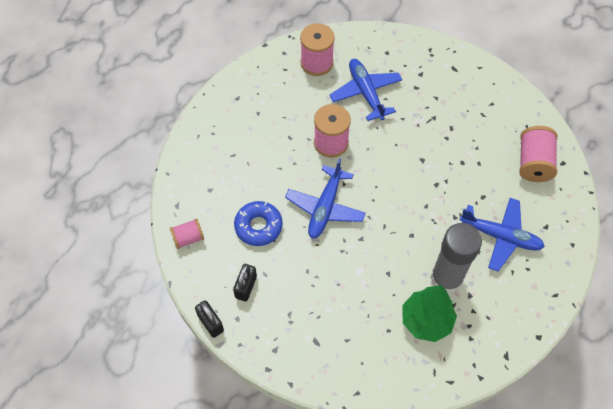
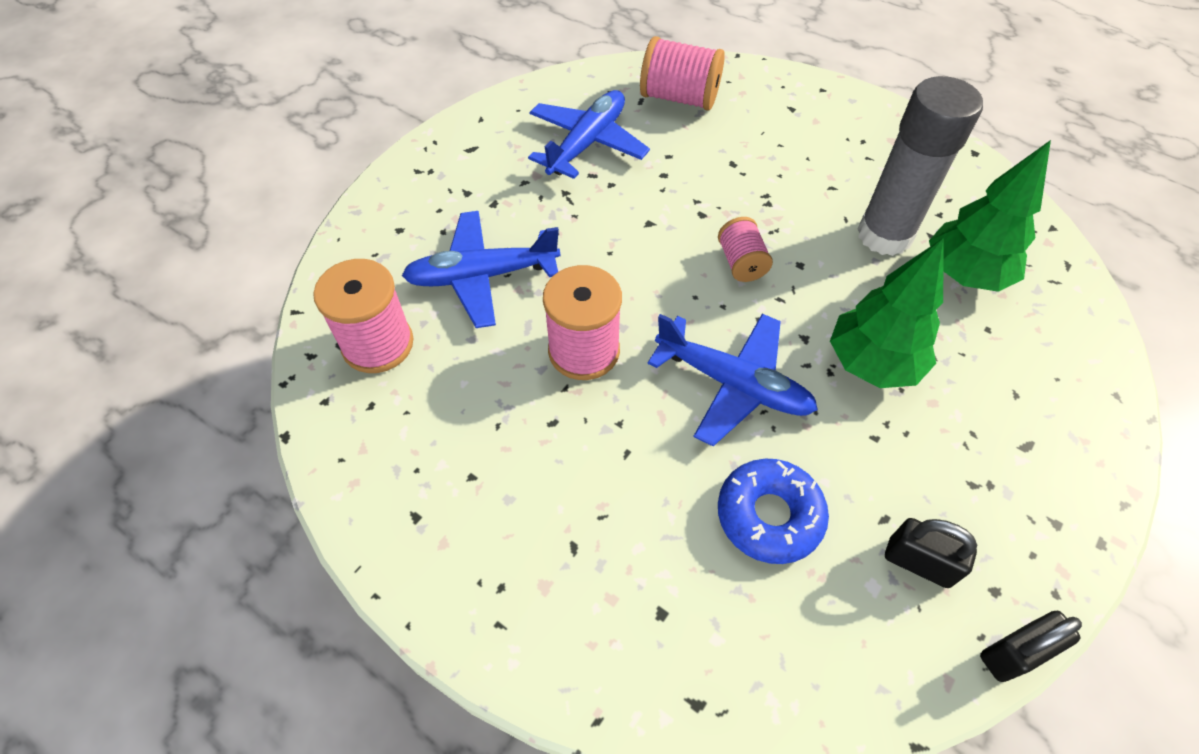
camera: 80 degrees left, 5 degrees down
(188, 238) = (793, 683): pink spool -> pink spool (741, 262)
(351, 270) = (872, 364): none -> green tree
(500, 237) = (807, 158): blue plane -> blue plane (587, 143)

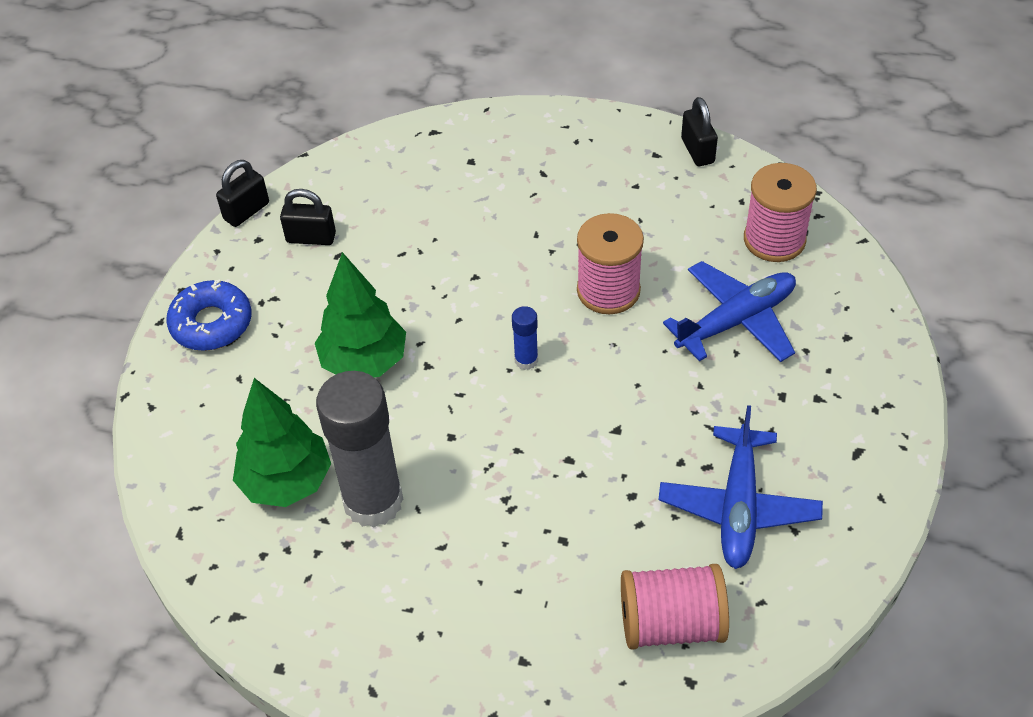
camera: 160 degrees right, 5 degrees down
(362, 499) = (697, 151): none -> black padlock
(703, 308) = (526, 360): none -> blue glue stick
(733, 384) = (475, 306): blue plane -> none
(741, 262) = (508, 417): pink spool -> none
(769, 516) = (419, 230): blue donut -> blue donut (211, 323)

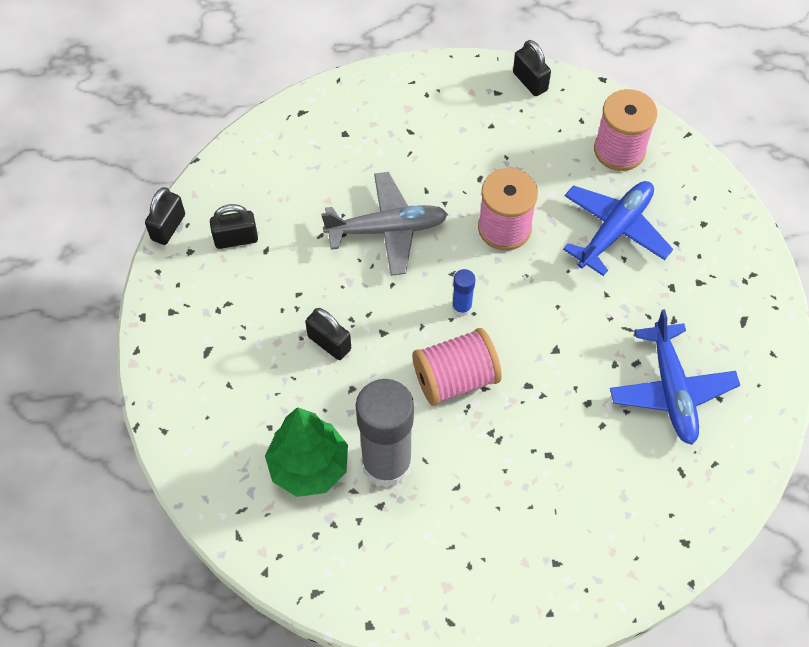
camera: 20 degrees left, 10 degrees up
(211, 323) = (183, 341): blue donut -> none
(364, 362) = (329, 343): green tree -> black padlock
(477, 263) = (387, 229): none -> grey plane
(671, 623) = (655, 500): pink spool -> pink spool (455, 379)

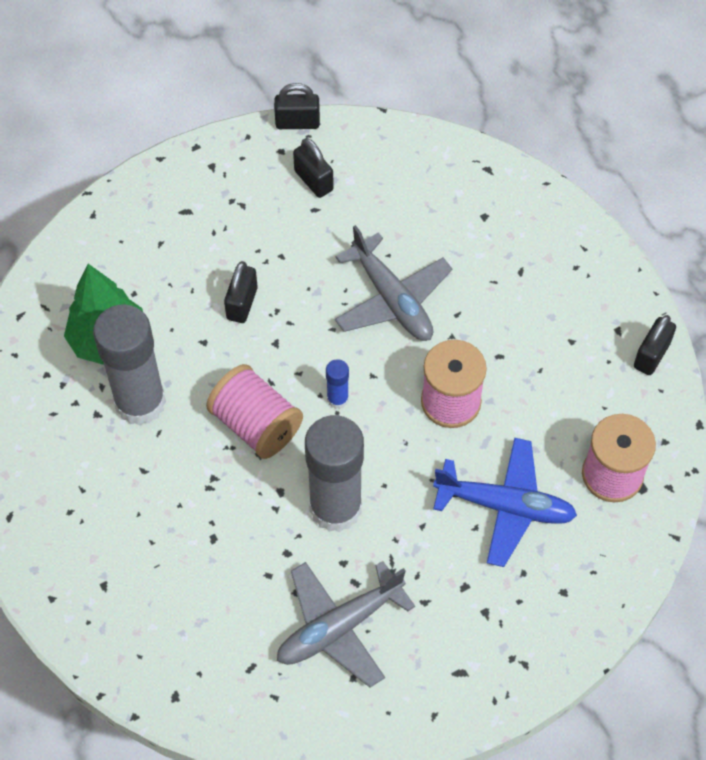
camera: 65 degrees right, 0 degrees up
(562, 350) = (335, 507): none -> grey glue stick
(671, 390) = (339, 627): blue plane -> grey plane

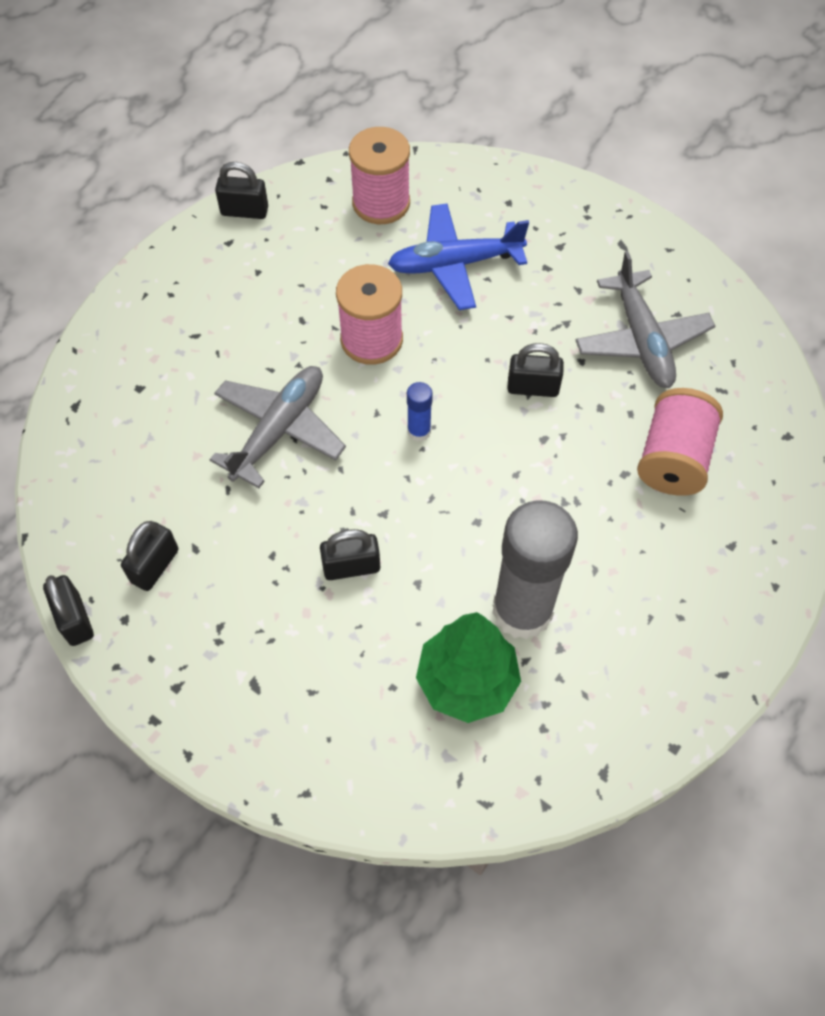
camera: 115 degrees left, 0 degrees up
(256, 424) = (486, 490): pink spool -> pink spool (673, 459)
(335, 507) = (533, 387): grey glue stick -> black padlock
(339, 627) = (641, 340): grey plane -> grey plane turned 45 degrees clockwise
(505, 506) = (454, 264): blue plane -> blue plane turned 90 degrees counterclockwise

